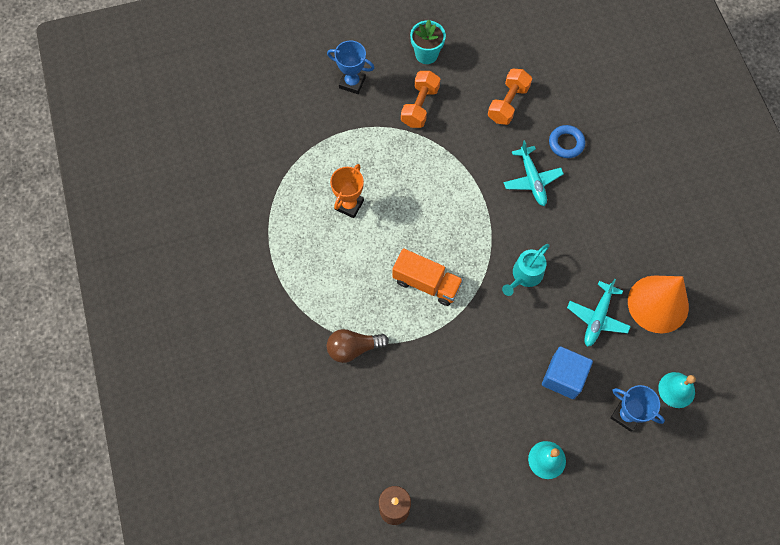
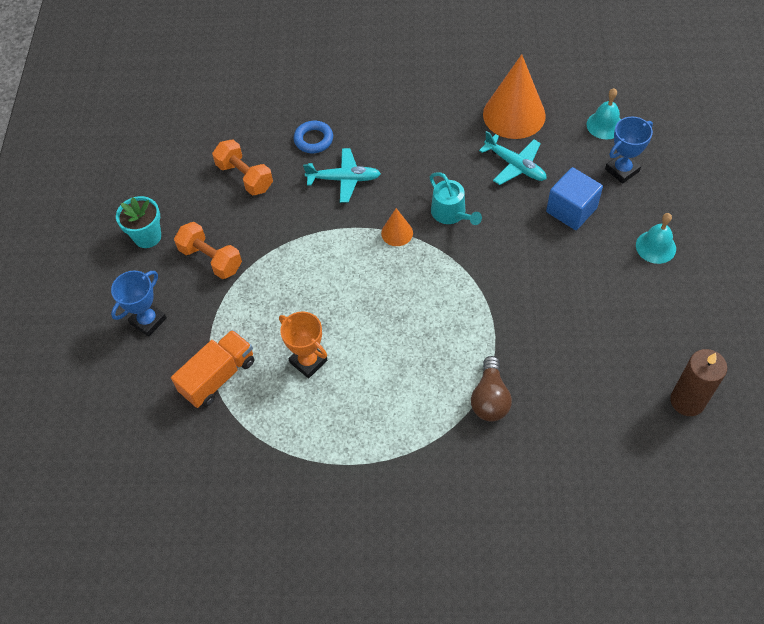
camera: 70 degrees left, 10 degrees down
(426, 283) = (432, 306): orange truck -> orange truck (218, 377)
(490, 237) = (397, 233): none -> orange cone

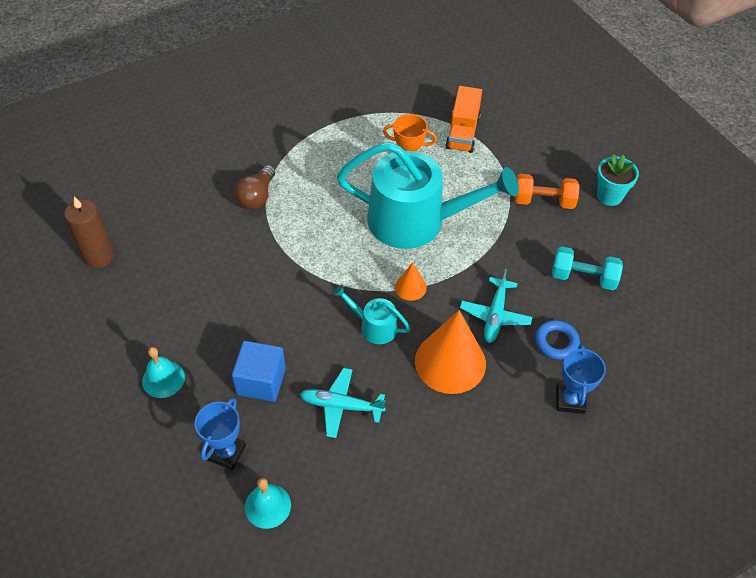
camera: 145 degrees right, 5 degrees down
(148, 321) = (545, 143): blue trophy -> blue trophy (570, 400)
(245, 177) = (583, 277): orange dumbbell -> turquoise dumbbell
(344, 179) = (495, 315): turquoise plane -> turquoise plane turned 45 degrees counterclockwise
(346, 294) = (415, 221): none -> turquoise watering can
(490, 398) = (257, 197): brown light bulb -> brown light bulb turned 135 degrees counterclockwise
(514, 115) = (376, 470): orange cone -> orange cone (450, 362)

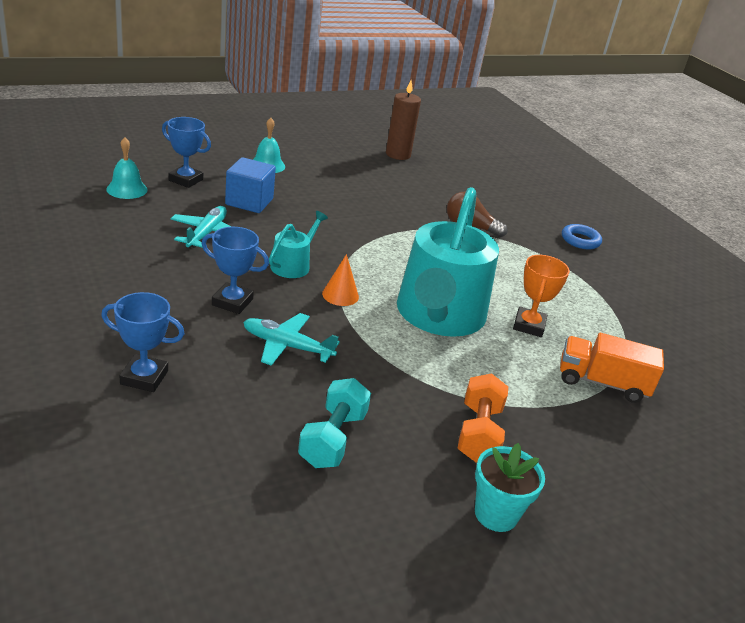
camera: 90 degrees right, 20 degrees down
(450, 362) = (232, 302): orange cone -> blue trophy
(556, 342) = (232, 386): blue ring -> blue ring (580, 240)

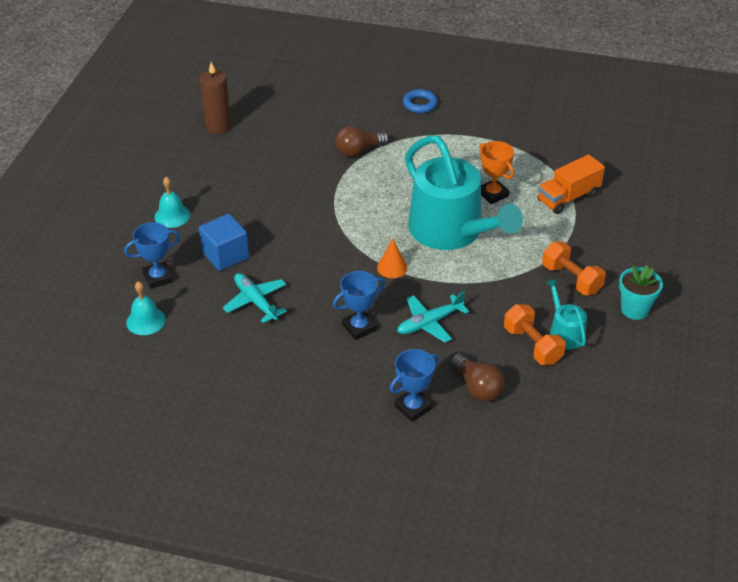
camera: 45 degrees left, 10 degrees up
(219, 417) = (477, 387): none -> brown light bulb
(293, 265) = (336, 273): turquoise watering can -> turquoise watering can (565, 332)
(333, 439) = (532, 345): turquoise dumbbell -> orange dumbbell

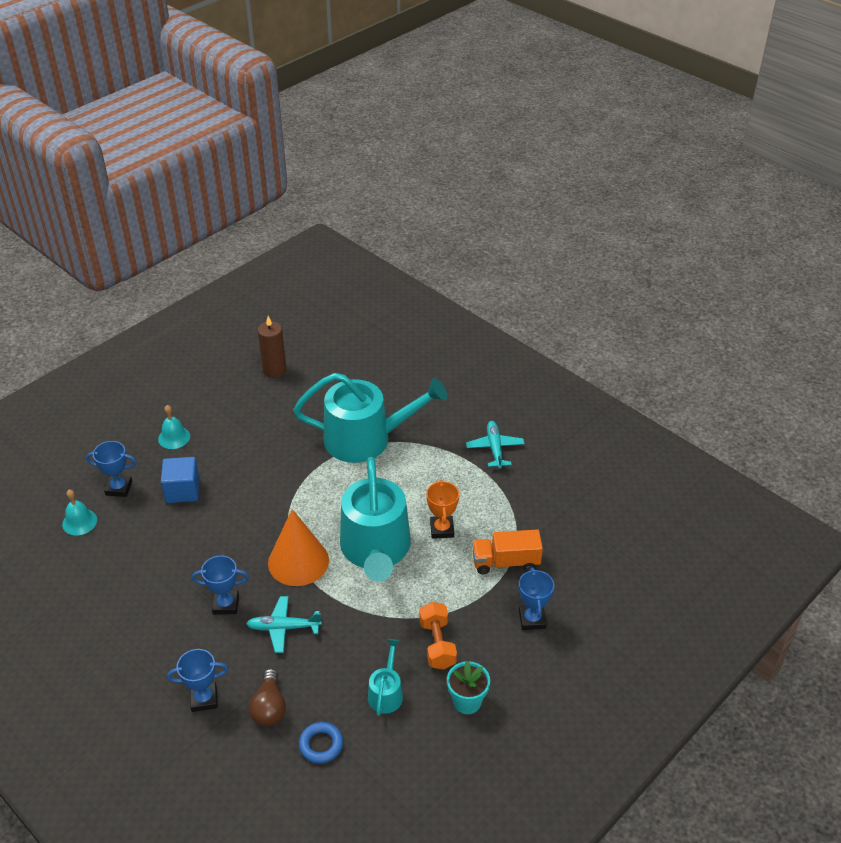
camera: 30 degrees right, 0 degrees up
(256, 302) = (169, 543): turquoise plane -> turquoise plane (495, 448)
(358, 151) = (365, 439): brown light bulb -> turquoise watering can
(392, 267) = (298, 561): orange cone -> orange cone, size x2.11
(419, 104) = (455, 414): blue ring -> blue ring (321, 745)
(532, 345) = (348, 691): orange dumbbell -> none
(628, 230) = (532, 619): none -> blue trophy

